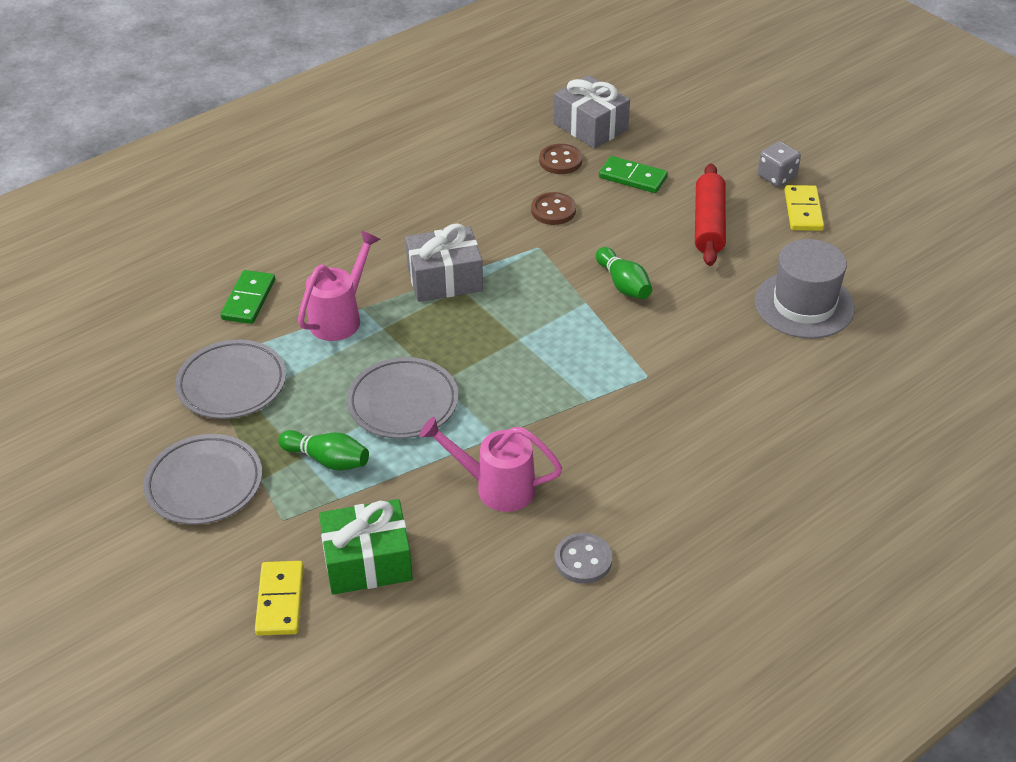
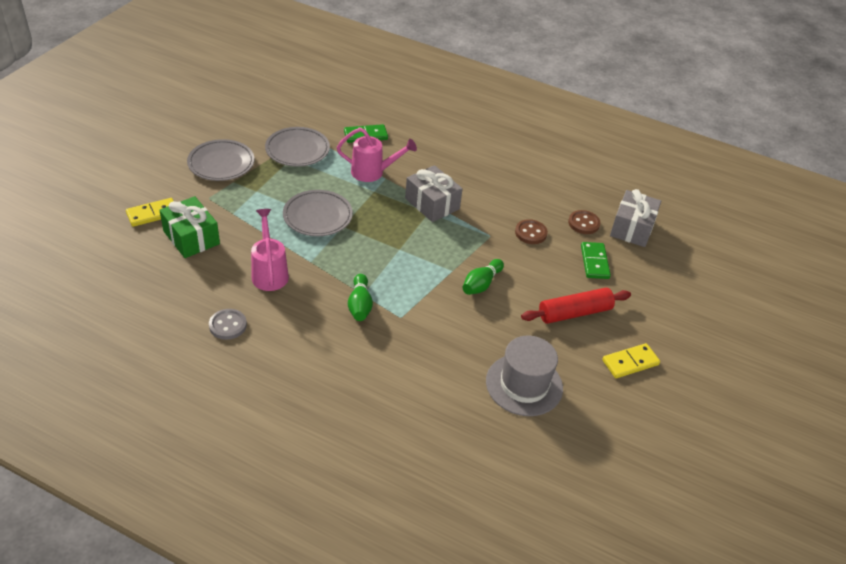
camera: 60 degrees right, 0 degrees up
(328, 460) = (259, 201): green bowling pin -> green bowling pin (360, 305)
(777, 177) = (658, 339): grey dice -> none

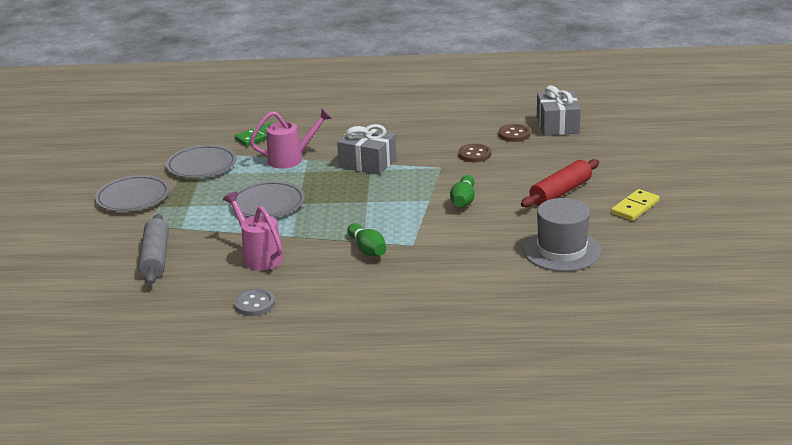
camera: 20 degrees left, 15 degrees down
(152, 214) = (97, 254): yellow domino -> none
(191, 237) = (155, 257): green gift -> grey rolling pin
(594, 262) = (547, 156): green domino -> none

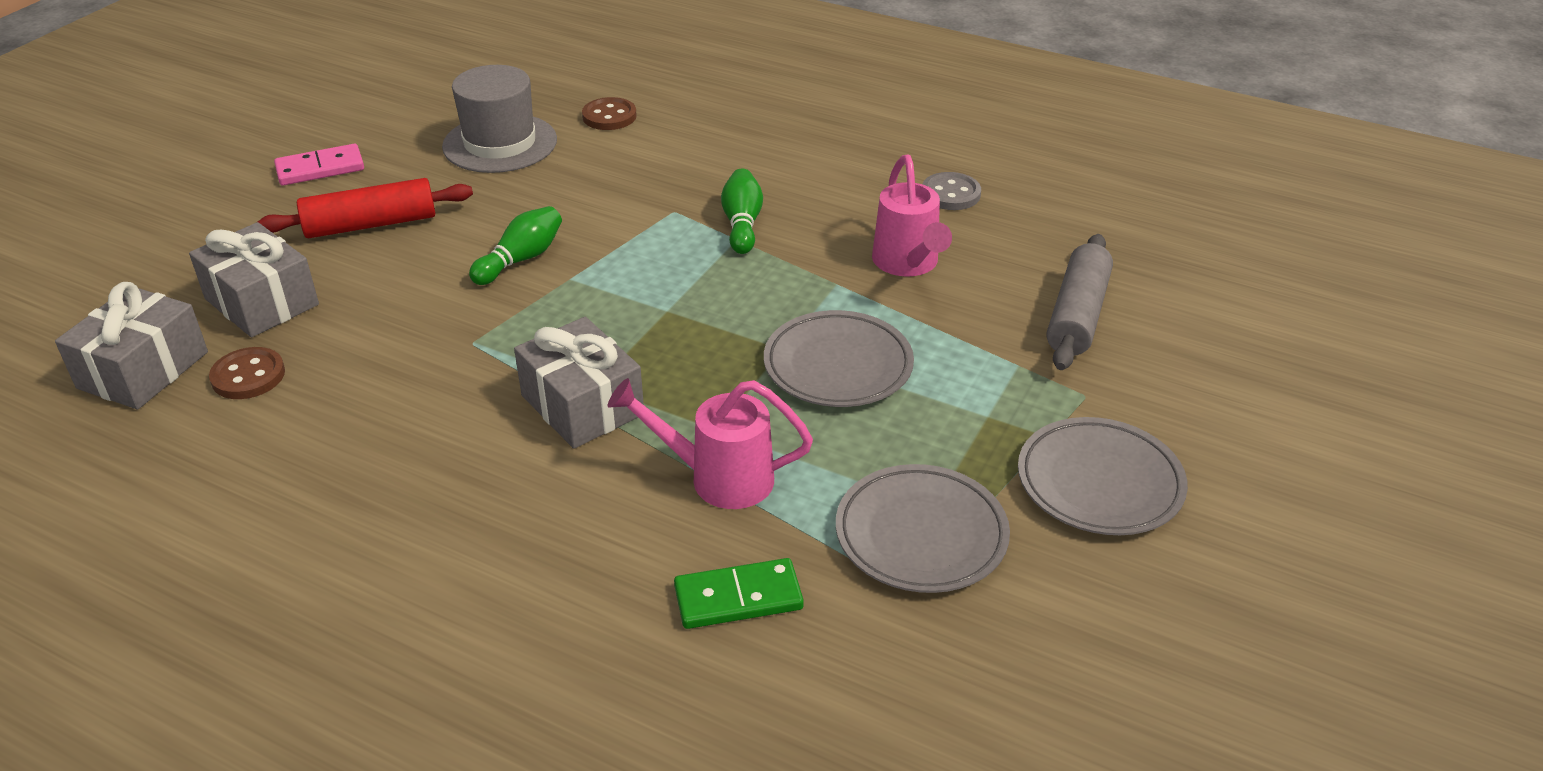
camera: 155 degrees left, 10 degrees up
(474, 154) = (381, 351): brown button -> brown button (609, 116)
(554, 154) = (262, 302): none -> grey gift
(635, 207) = (320, 168): yellow domino -> pink domino

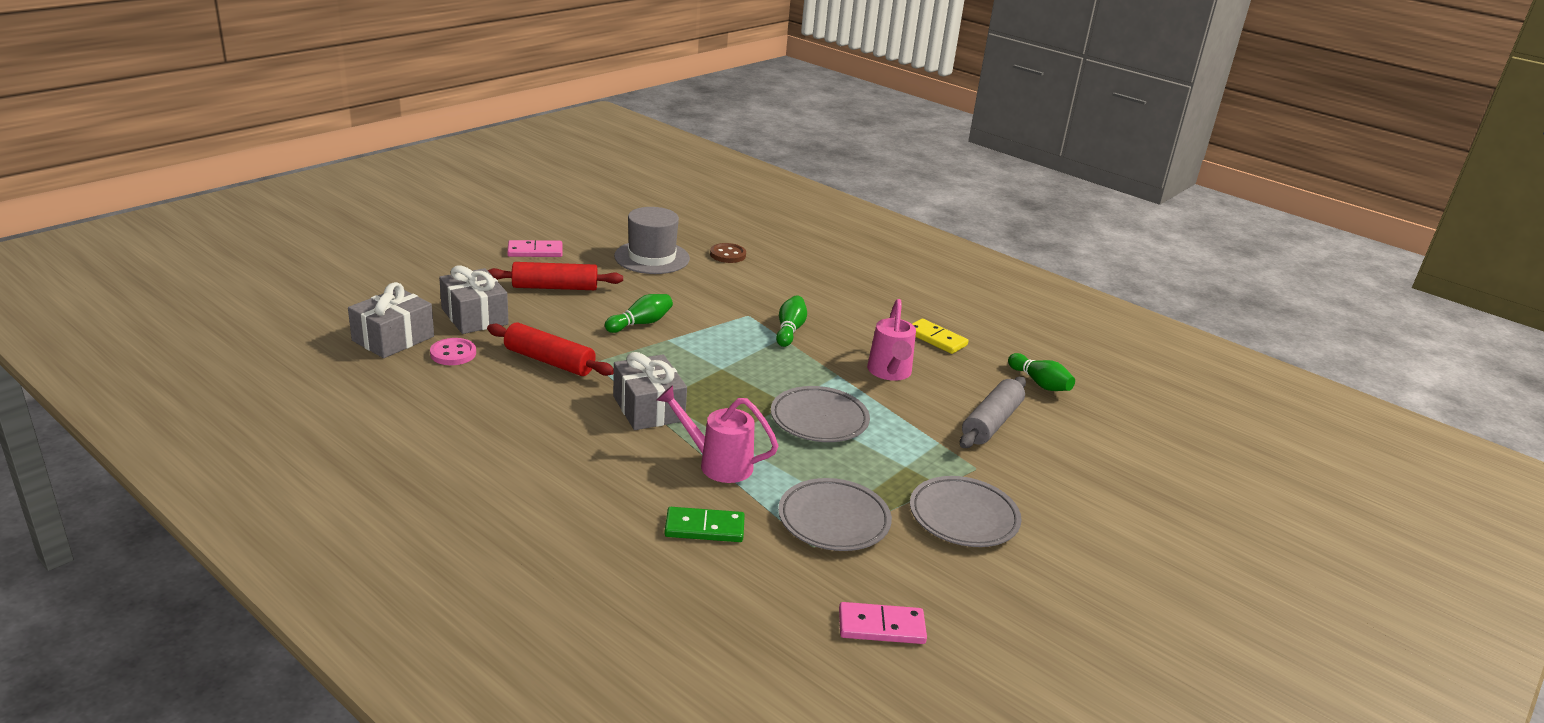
camera: 10 degrees right, 10 degrees down
(248, 376) = (453, 354): brown button -> pink button
(404, 356) = (549, 361): none -> red rolling pin
(951, 194) = (936, 339): grey button -> yellow domino
(1057, 706) = (881, 627): none -> pink domino
(1117, 235) = (1040, 383): none -> green bowling pin

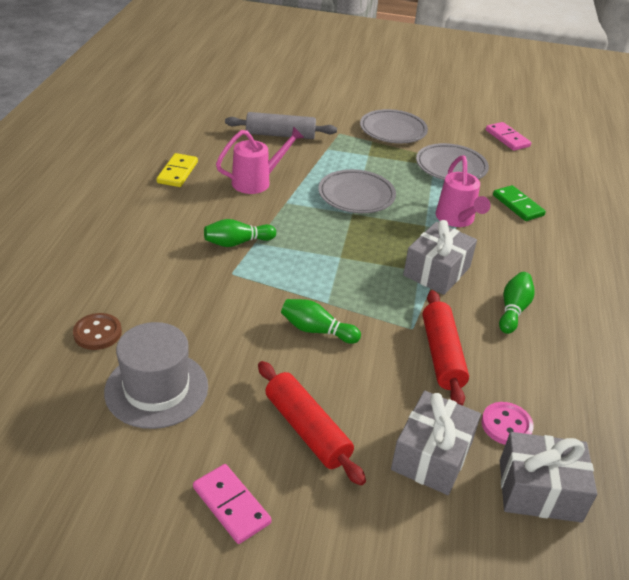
camera: 120 degrees left, 10 degrees up
(1040, 383) = (205, 125): green bowling pin -> green bowling pin (513, 310)

